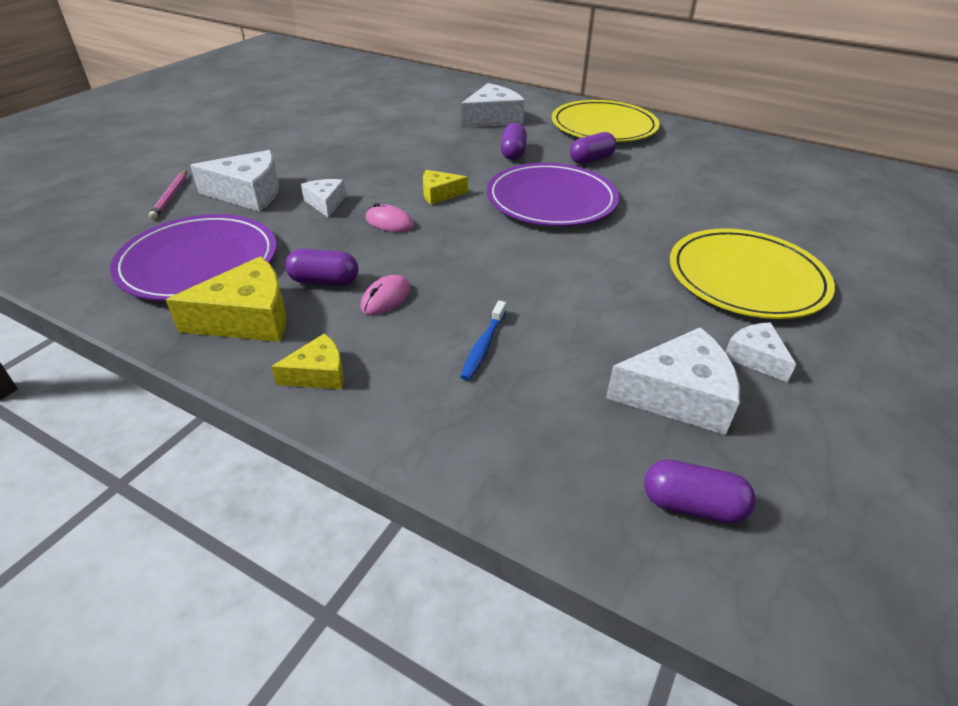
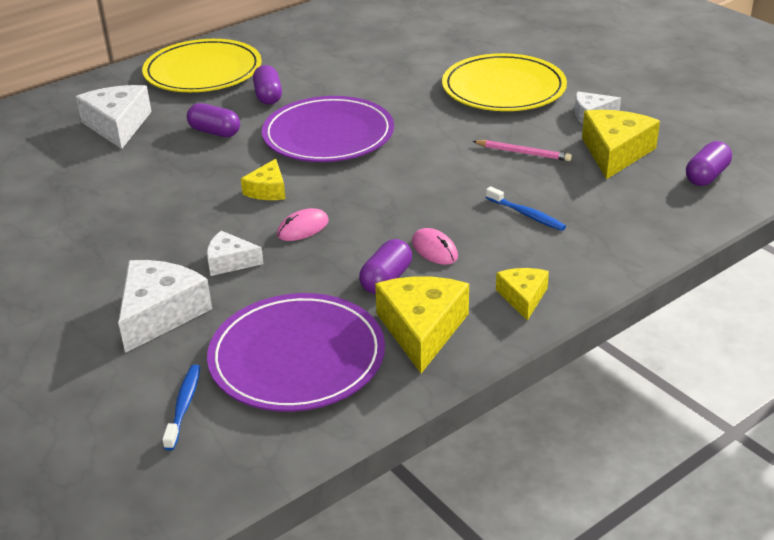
camera: 65 degrees left, 5 degrees down
(134, 229) = (184, 406): none -> blue toothbrush
(170, 196) = (115, 376): pink pencil -> pink pencil (523, 153)
(678, 395) = (615, 152): white cheese -> yellow cheese

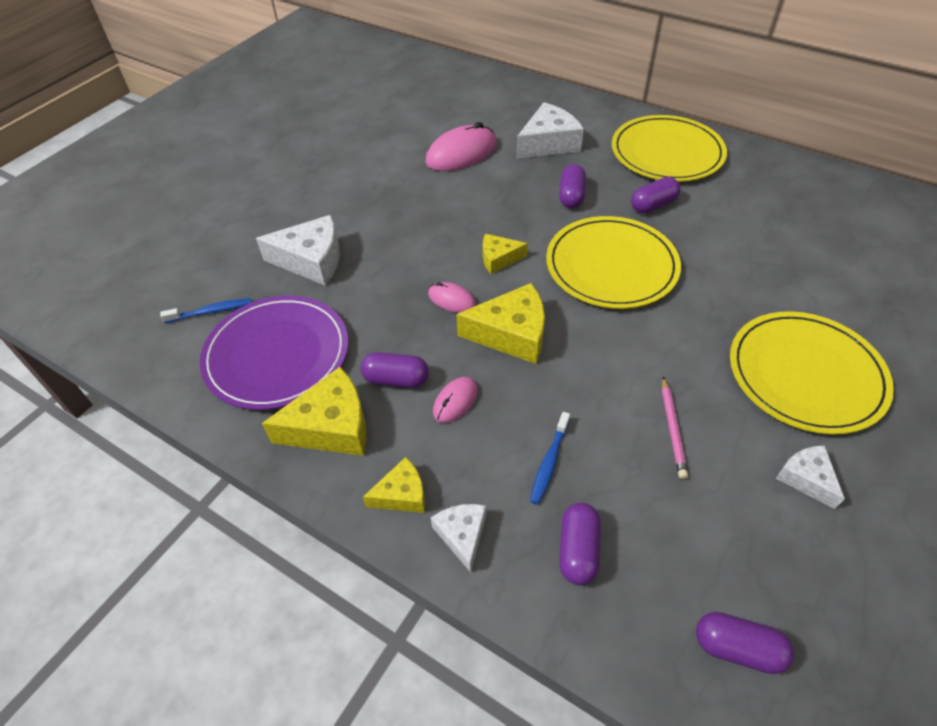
camera: 70 degrees right, 15 degrees up
(74, 179) = (461, 153): none -> pink mouse
(230, 262) = (387, 273): white cheese -> white cheese (462, 535)
(328, 135) = (611, 266): purple plate -> yellow plate
(612, 220) = (578, 550): none -> purple capsule
(615, 152) = (730, 523): yellow cheese -> yellow cheese (511, 334)

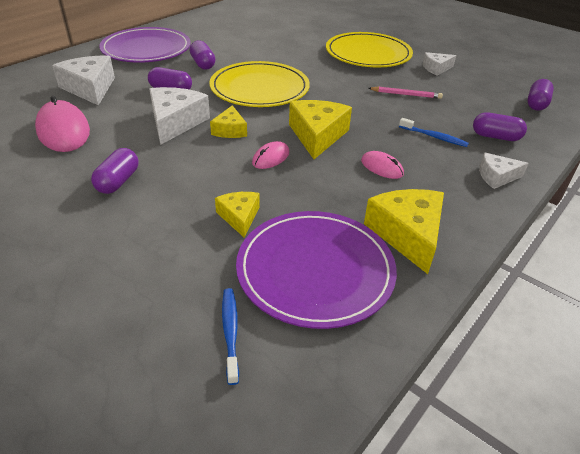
camera: 85 degrees left, 10 degrees down
(312, 260) = (176, 241): white cheese -> white cheese (175, 122)
(396, 379) = (357, 194): purple capsule -> purple capsule (118, 181)
(402, 494) = (469, 200): yellow cheese -> yellow cheese (239, 217)
(667, 153) = (146, 49): yellow plate -> purple plate

